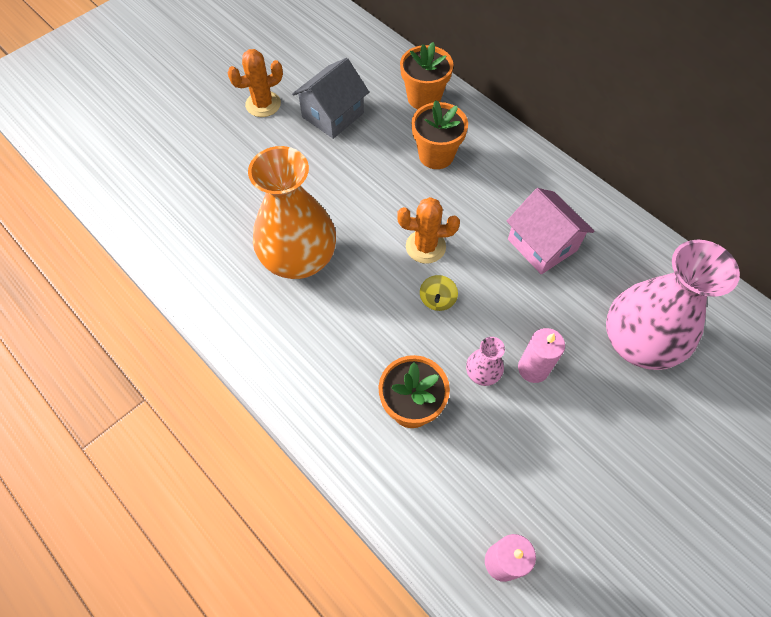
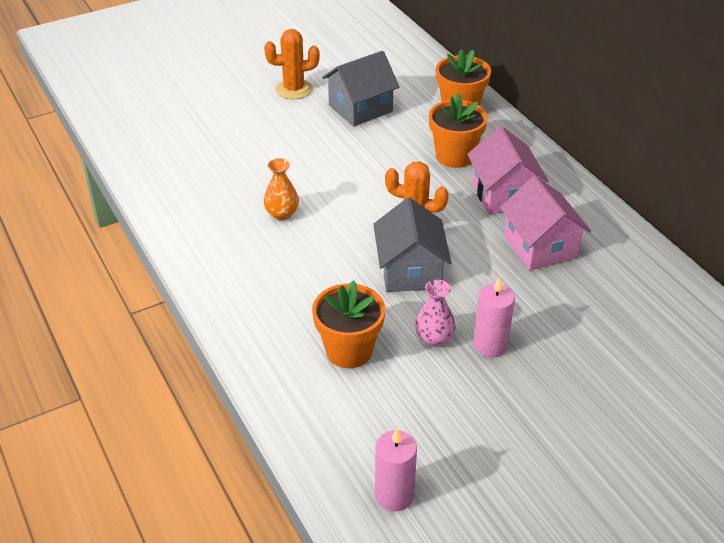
camera: 15 degrees right, 20 degrees down
(299, 259) = (282, 214): orange vase -> orange vase, size x0.43
(437, 300) = (410, 271): yellow spinning top -> grey house
(493, 191) = (503, 194): none -> pink house
(637, 342) = (615, 346): pink vase -> none

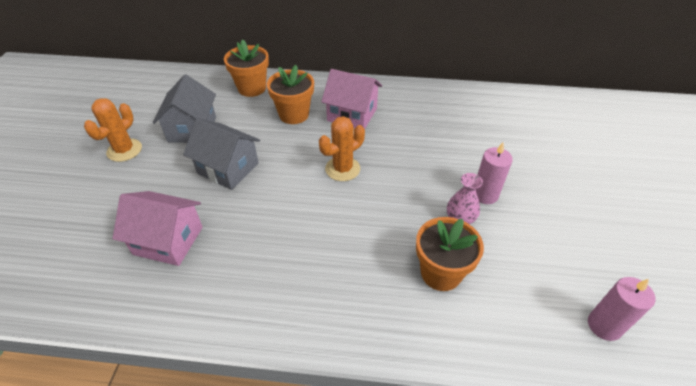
camera: 55 degrees left, 5 degrees up
(282, 214) = (256, 233): orange vase -> none
(410, 271) = (384, 195): grey house -> grey house (228, 168)
(540, 246) = (413, 126): pink house -> pink house (168, 240)

